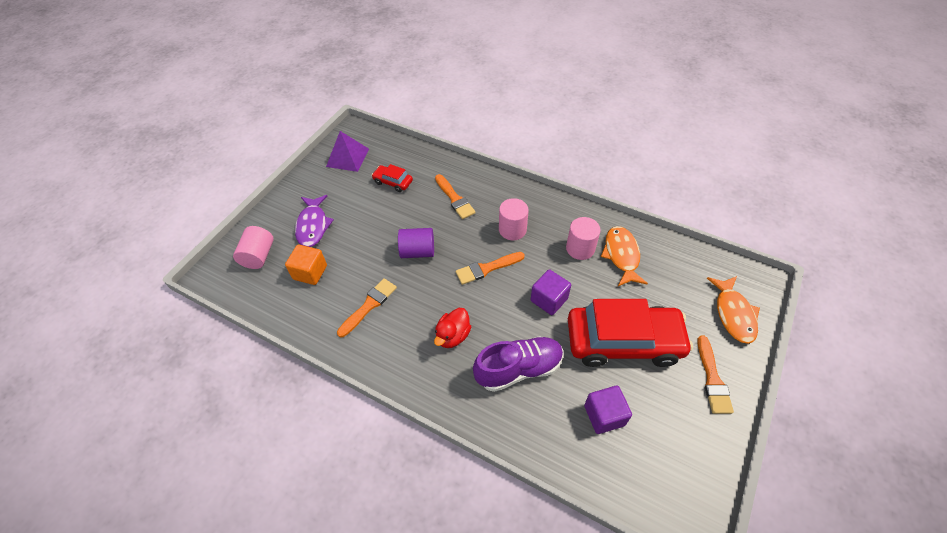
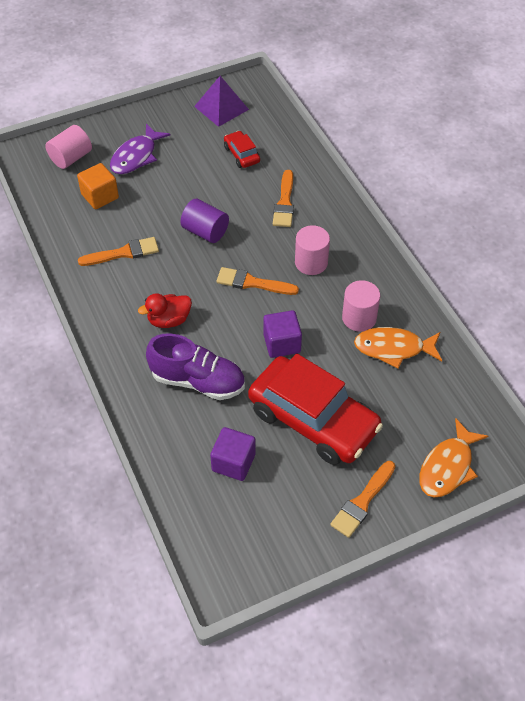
camera: 35 degrees right, 0 degrees up
(621, 255) = (393, 348): orange fish -> orange fish turned 120 degrees counterclockwise

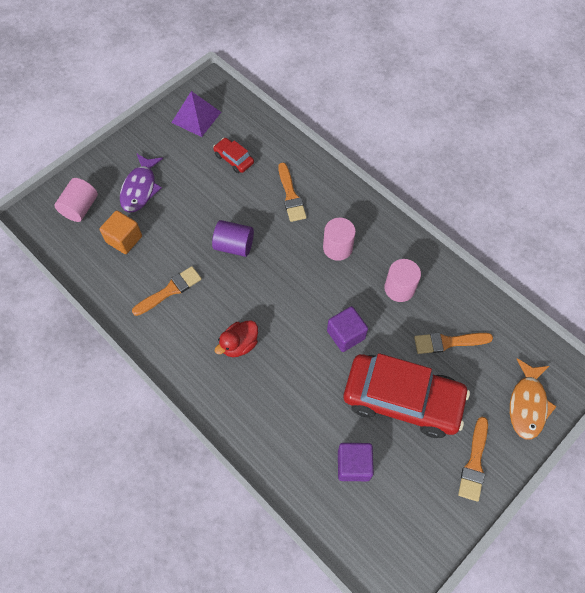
camera: 20 degrees left, 10 degrees up
(198, 381) = (290, 396): purple shoe -> none
(252, 283) = (296, 283): orange brush -> orange brush (448, 342)
(393, 348) = (439, 308): orange fish -> none

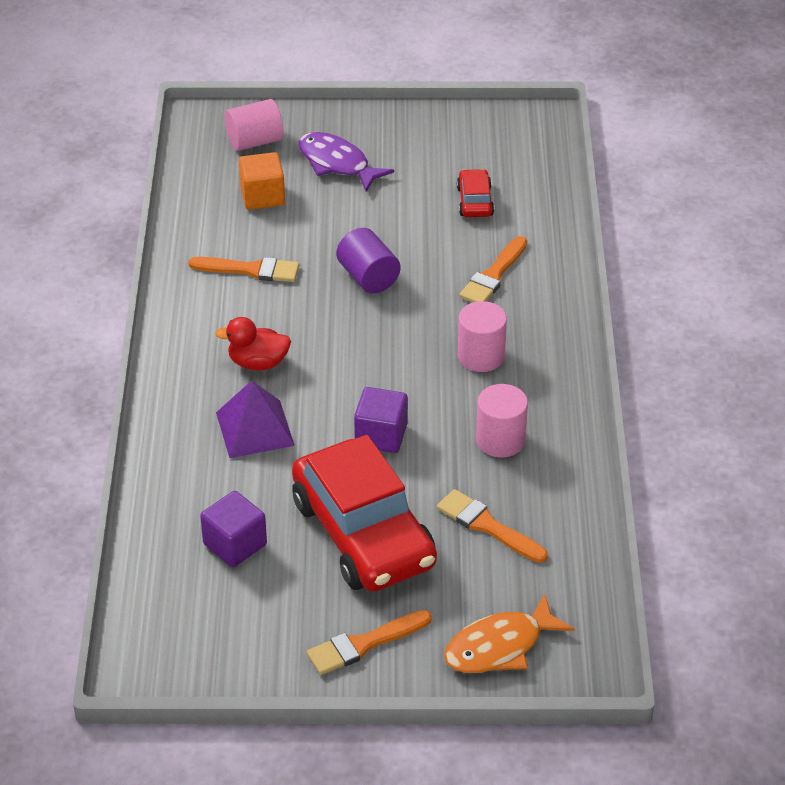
camera: 45 degrees right, 20 degrees down
(140, 188) = (337, 163): purple fish -> purple fish turned 75 degrees clockwise
(196, 117) = (485, 137): purple pyramid -> purple pyramid (255, 428)

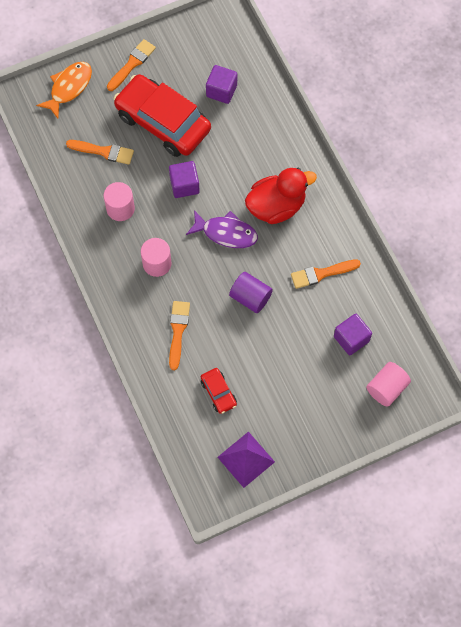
camera: 155 degrees right, 25 degrees up
(255, 428) = (252, 162): purple pyramid -> purple pyramid (246, 459)
(258, 363) = (276, 206): red duck -> red duck, size x1.67
(262, 196) = (351, 339): orange cube -> purple cube
(337, 163) = (322, 390): purple fish -> purple fish (226, 233)

